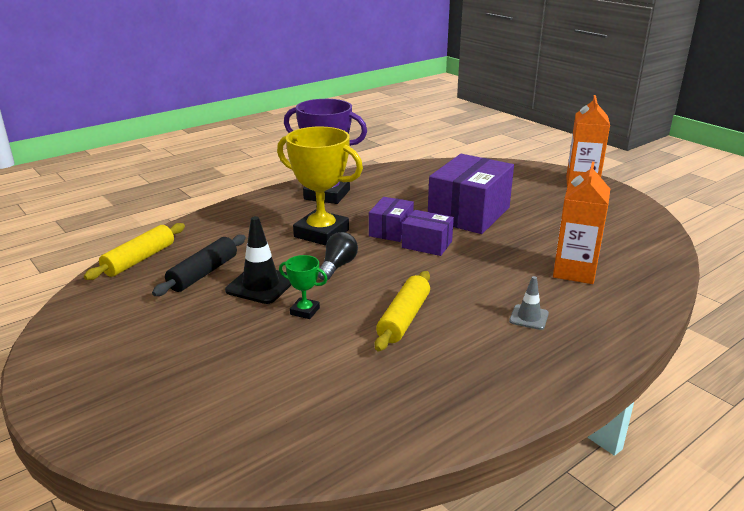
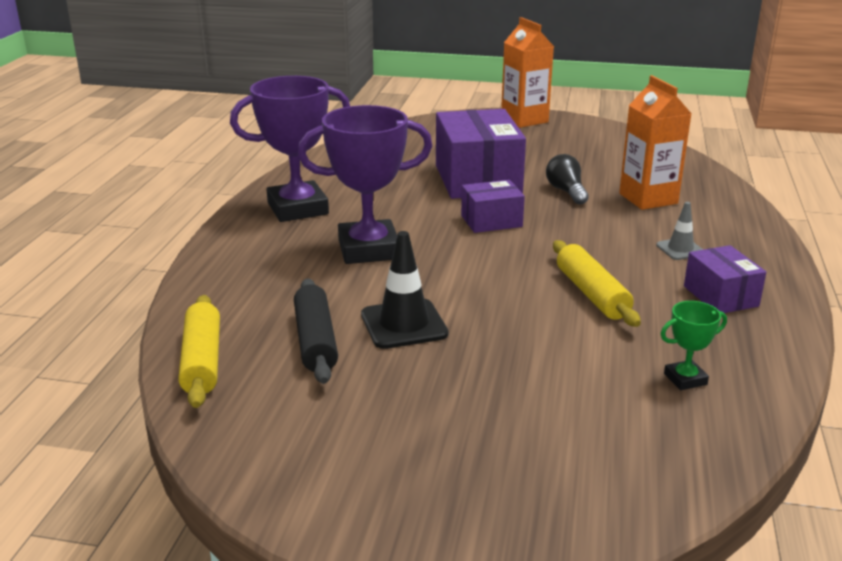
camera: 40 degrees left, 0 degrees up
(305, 311) = (495, 328): green trophy -> green trophy (685, 379)
(321, 233) = (368, 249): yellow trophy -> purple trophy
(337, 266) = (446, 274): black light bulb -> black light bulb (566, 191)
(391, 230) = (434, 220): purple box -> purple box (720, 296)

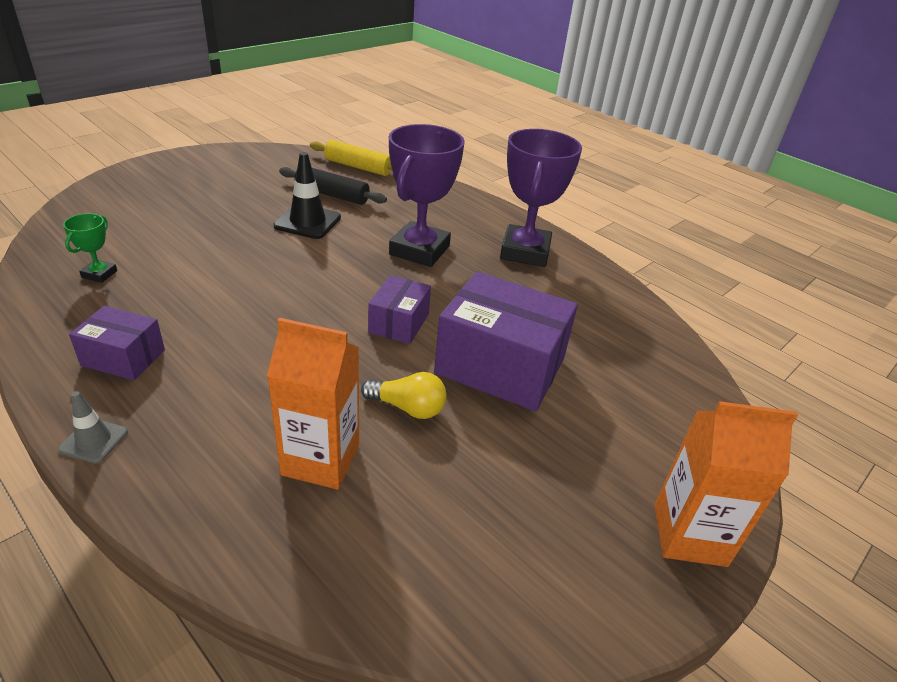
camera: 120 degrees right, 10 degrees up
(566, 191) = (408, 408): black light bulb -> yellow light bulb
(591, 294) = (229, 301): yellow rolling pin -> none
(680, 249) = (207, 395): grey traffic cone -> grey traffic cone (94, 441)

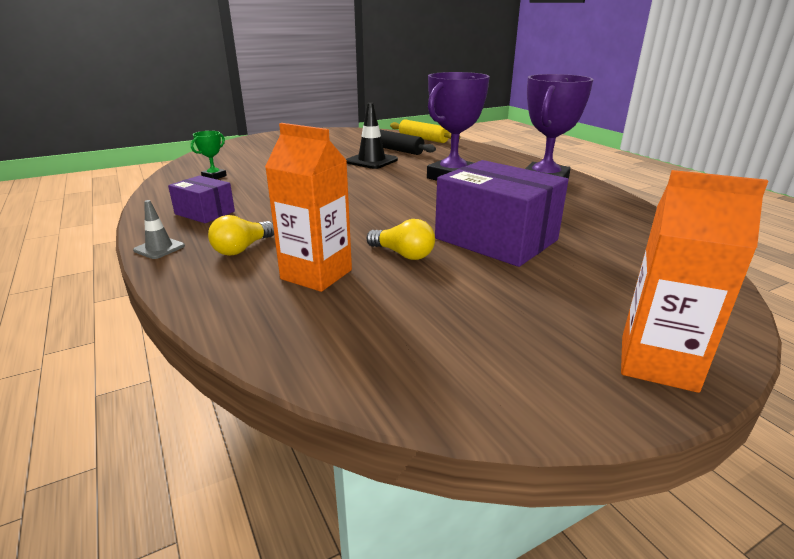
camera: 20 degrees right, 10 degrees down
(208, 425) = (242, 249): none -> yellow light bulb
(399, 323) = (418, 211): purple box -> none

